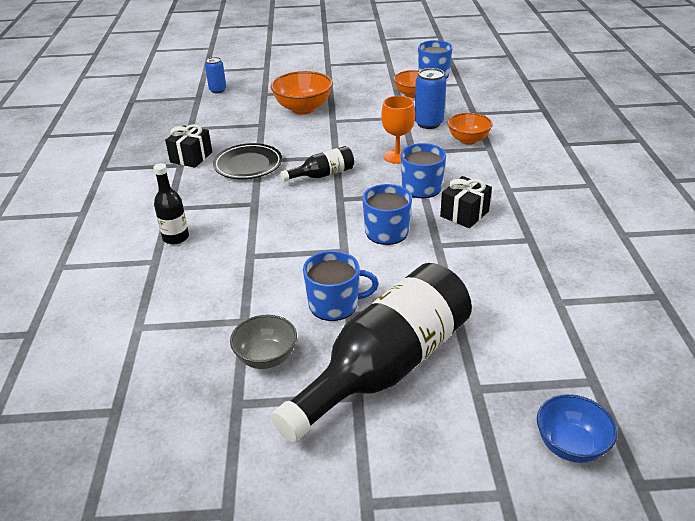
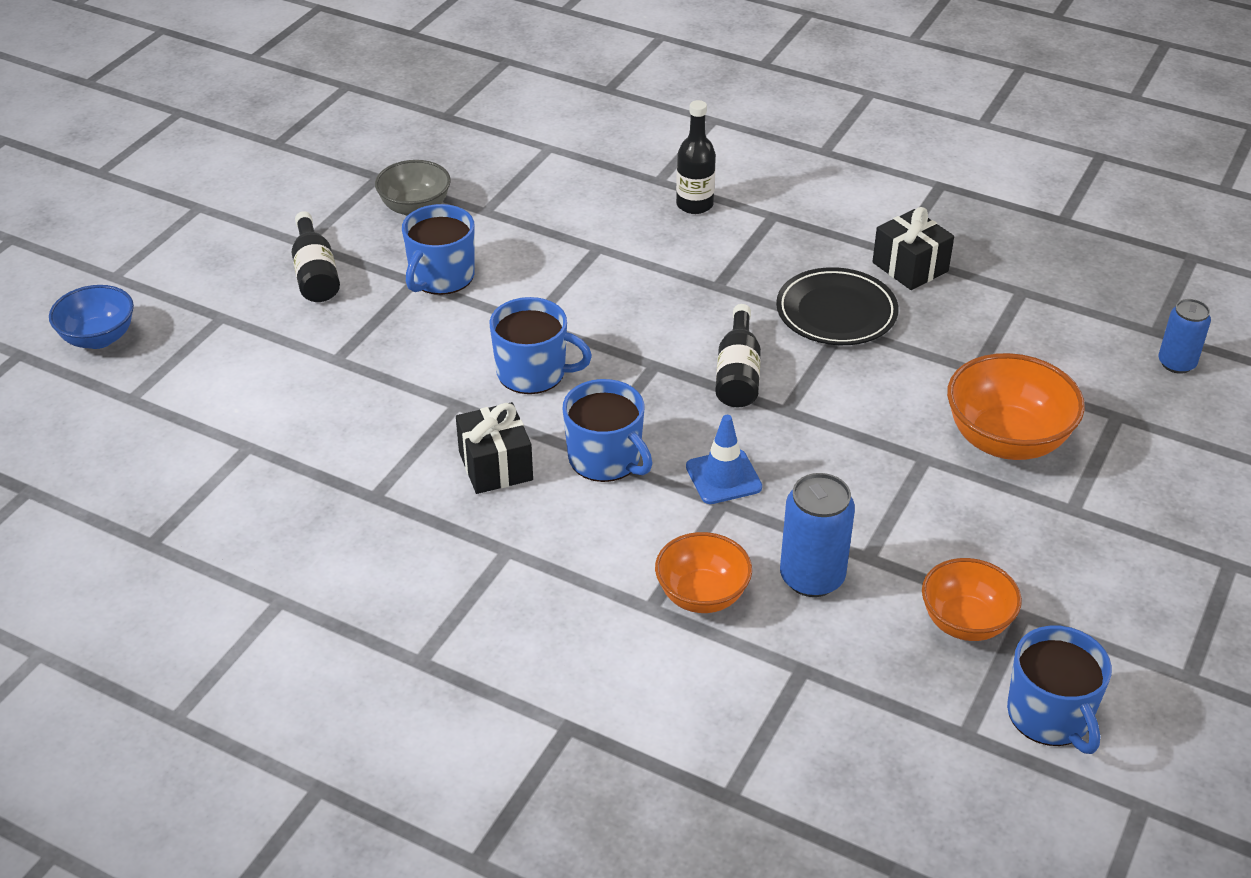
camera: 120 degrees right, 5 degrees up
(386, 367) = (315, 274): black bottle -> black bottle, size x0.45
(397, 156) = (723, 477): orange goblet -> blue traffic cone

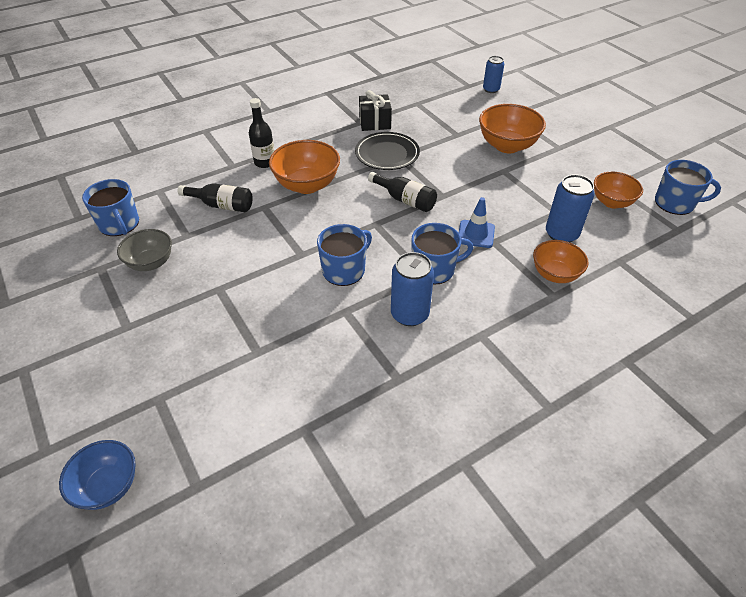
camera: 60 degrees left, 5 degrees up
(315, 274) = (164, 332): black bottle -> black bottle (222, 205)
(441, 277) = (227, 275): blue mug -> blue mug (119, 224)
(496, 466) = (409, 314): black gift -> blue can
(681, 265) = (307, 185): none -> orange bowl

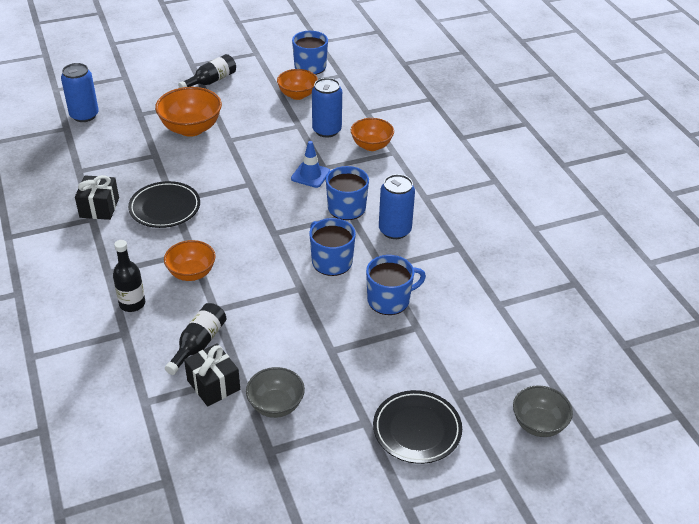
camera: 80 degrees left, 5 degrees down
(108, 486) = (538, 424): blue bowl -> grey bowl
(112, 368) = (417, 429): none -> black plate
(119, 224) = (197, 437): blue mug -> blue mug (389, 300)
(176, 222) = (213, 385): none -> black gift
(307, 185) = (191, 273): orange bowl -> orange bowl, size x0.66
(405, 200) = (246, 208): black bottle -> black bottle (211, 81)
(491, 89) = (84, 115): blue can -> blue can, size x1.50

